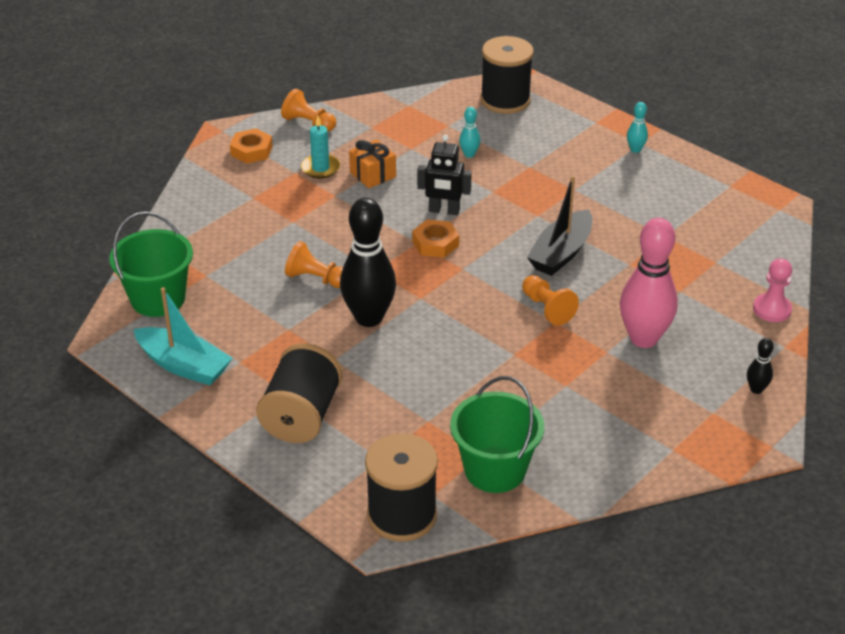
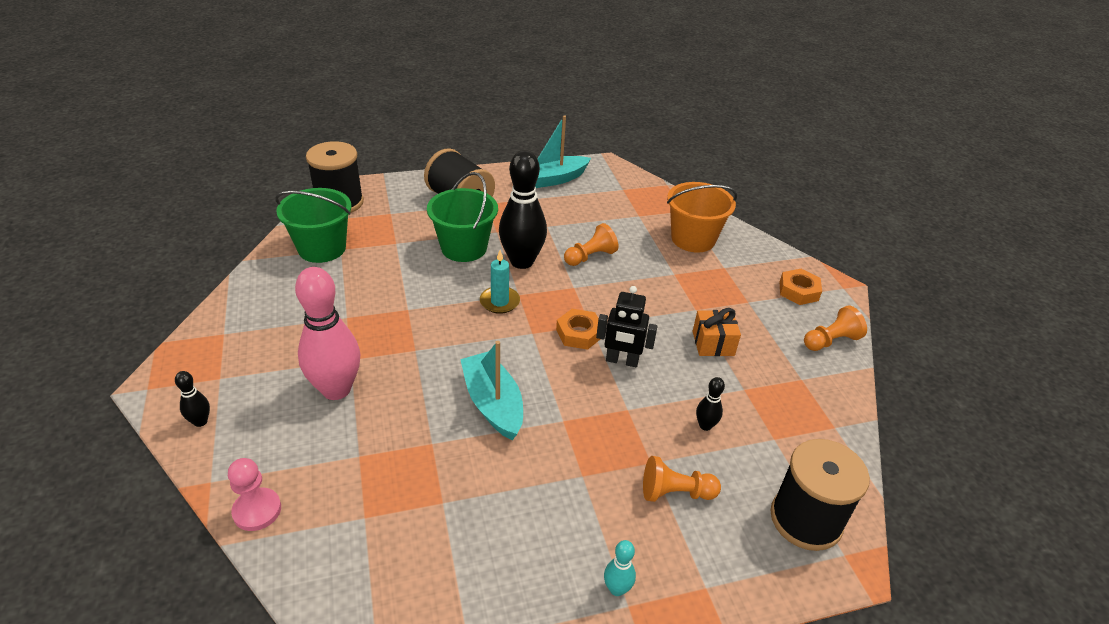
camera: 120 degrees right, 0 degrees up
(158, 299) = (629, 191): green bucket -> green bucket (464, 248)
(220, 227) = (693, 239): none -> orange bucket
(320, 168) = (745, 317): turquoise candle -> turquoise candle (499, 302)
(444, 211) = (622, 361): black robot -> black robot turned 120 degrees counterclockwise
(469, 154) = (705, 425): turquoise bowling pin -> black bowling pin
(547, 308) = (434, 353): orange pawn -> orange pawn (675, 492)
(561, 253) = (493, 404): black boat -> turquoise boat

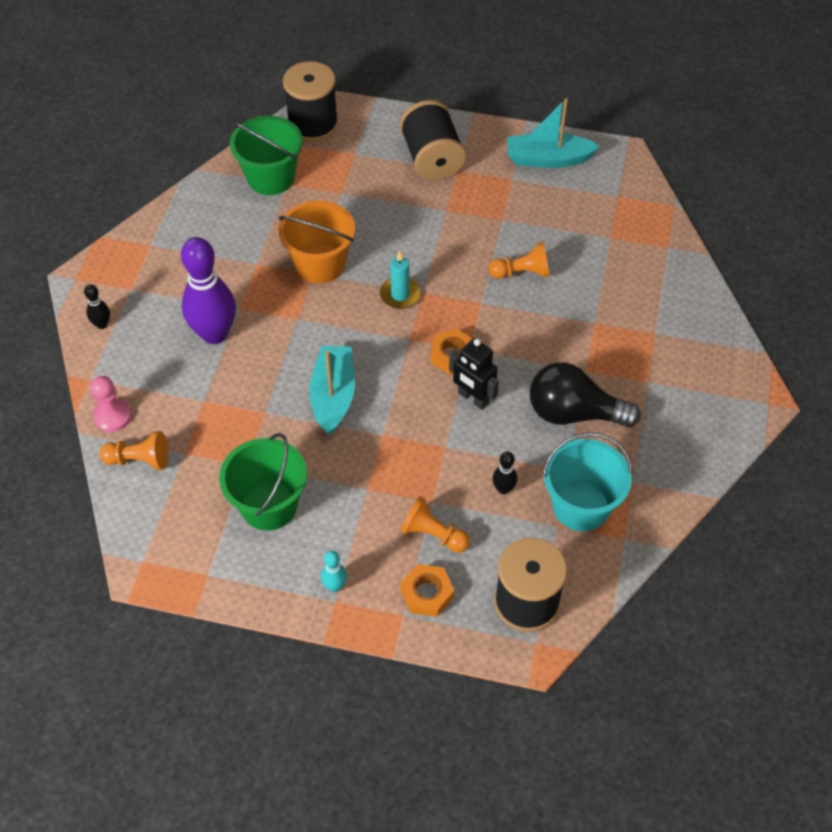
camera: 30 degrees right, 15 degrees up
(336, 389) = (214, 334): pink bowling pin -> purple bowling pin
(464, 248) = (402, 220): green bucket -> green bucket (269, 505)
(522, 261) = (449, 255): black bowling pin -> none
(693, 239) = (648, 287): orange bucket -> orange bucket (320, 264)
(713, 343) = (574, 413): orange gift -> black light bulb
(779, 414) = (581, 506): none -> turquoise bucket
(798, 291) = (713, 389): orange nut -> orange nut (427, 593)
(830, 341) = (698, 455): orange pawn -> orange pawn (139, 460)

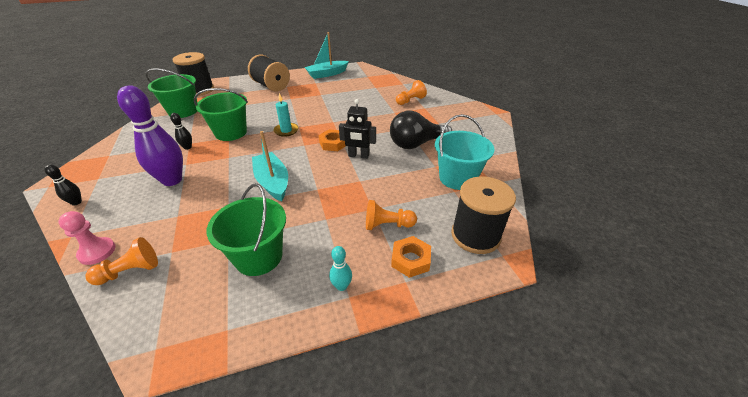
camera: 30 degrees left, 15 degrees down
(320, 264) = (231, 132): orange bucket -> green bucket
(503, 489) = (409, 186): black bowling pin -> black bowling pin (187, 147)
(521, 273) = (344, 107): orange pawn -> orange pawn (410, 101)

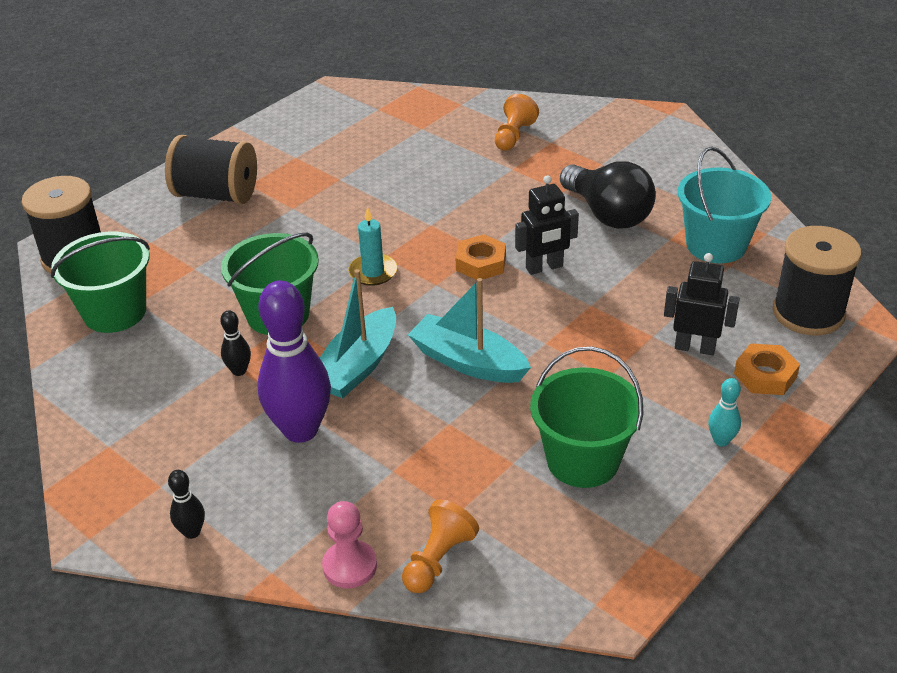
camera: 30 degrees left, 0 degrees up
(327, 74) = (293, 129): turquoise boat -> turquoise boat (358, 366)
(387, 225) = (695, 347): orange pawn -> black robot
(416, 144) = (607, 214): black light bulb -> black light bulb turned 75 degrees counterclockwise

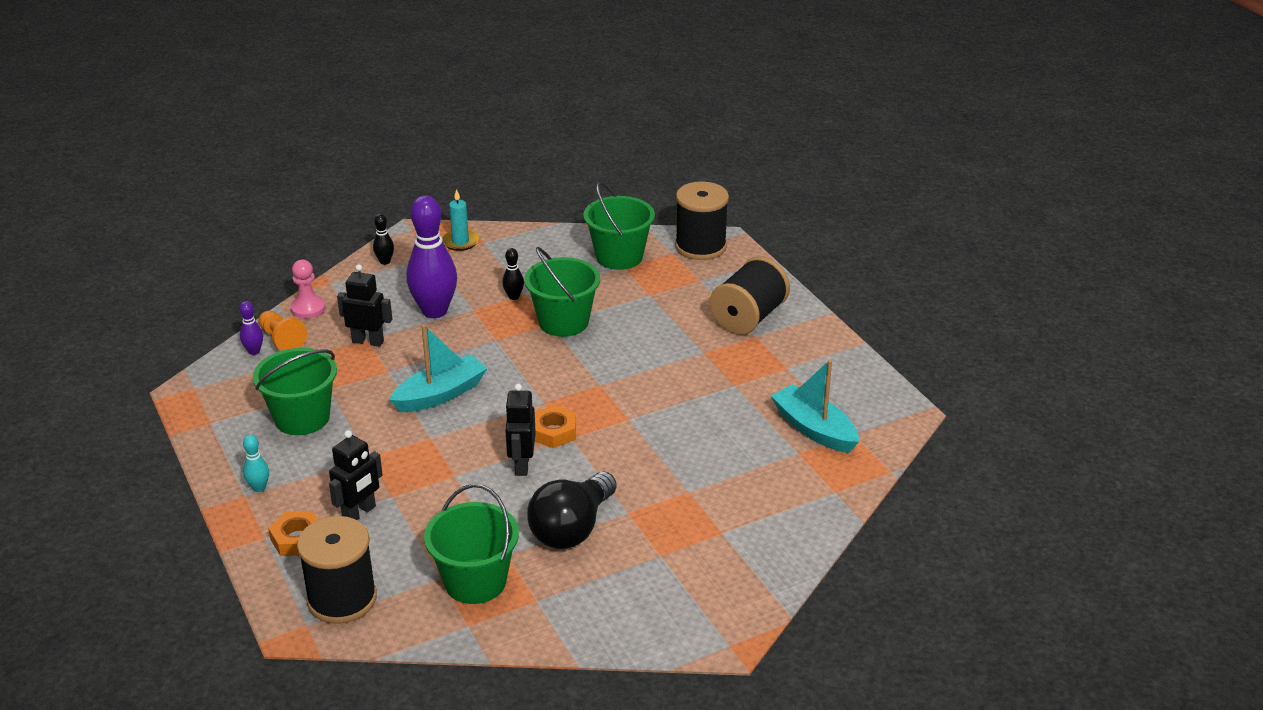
camera: 110 degrees right, 5 degrees down
(358, 366) = (477, 345): turquoise boat -> turquoise boat (814, 429)
(373, 272) = (583, 374): turquoise candle -> turquoise candle (460, 242)
(397, 467) = (368, 341): none -> black robot
(480, 578) = (254, 351): none -> purple bowling pin
(513, 136) = (748, 510): orange pawn -> none
(607, 214) = (572, 528): black light bulb -> black light bulb turned 45 degrees counterclockwise
(716, 245) = (475, 581): turquoise bucket -> green bucket

